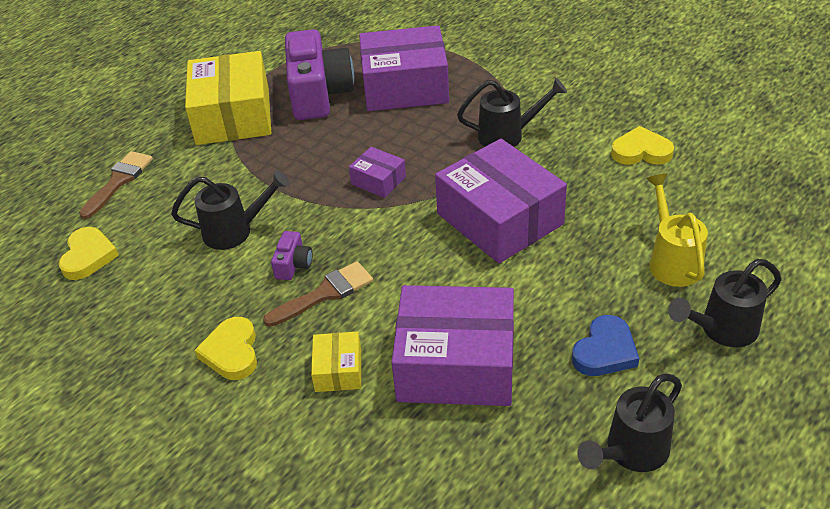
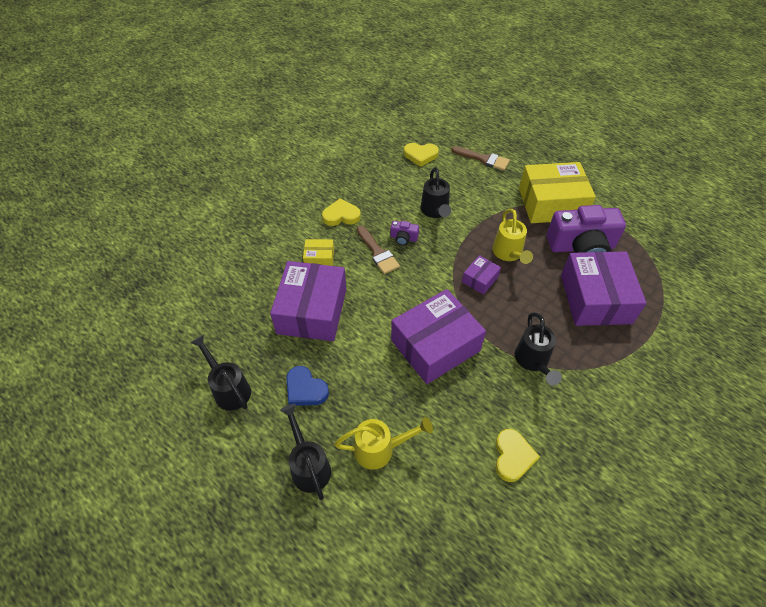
camera: 90 degrees right, 10 degrees up
(329, 155) = (508, 254): none -> yellow watering can

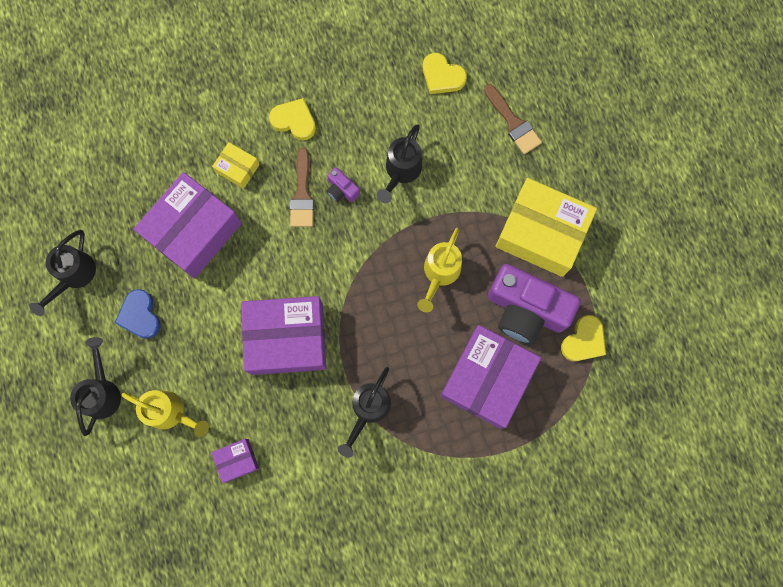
camera: 30 degrees right, 25 degrees up
(229, 389) = (74, 276): black watering can -> black watering can turned 150 degrees counterclockwise
(480, 279) = (385, 288): purple box -> purple box (237, 460)
(512, 457) = (279, 487): yellow heart -> yellow heart (584, 341)

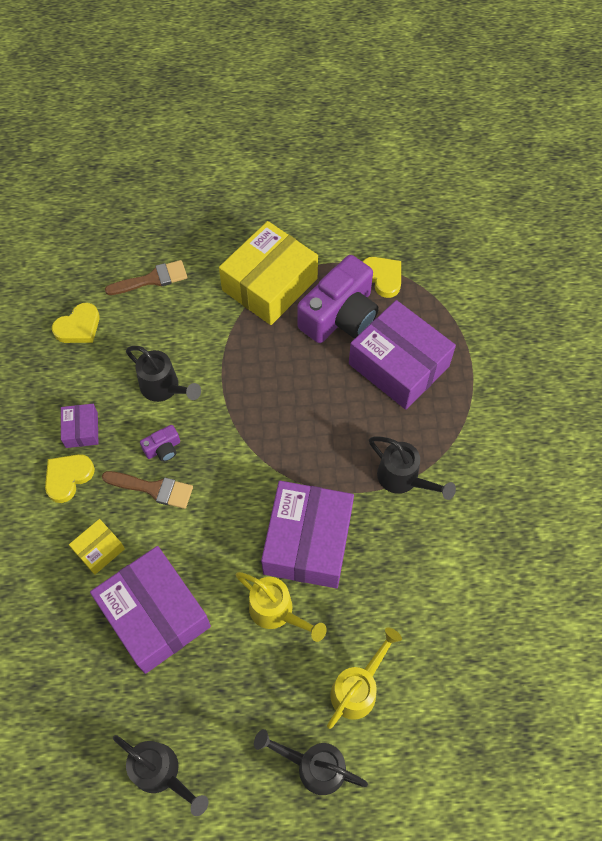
camera: 75 degrees left, 15 degrees down
(140, 315) = (235, 700): blue heart -> none
(237, 460) = (428, 625): purple box -> purple box (82, 430)
(439, 273) = (282, 379): yellow watering can -> yellow watering can (277, 612)

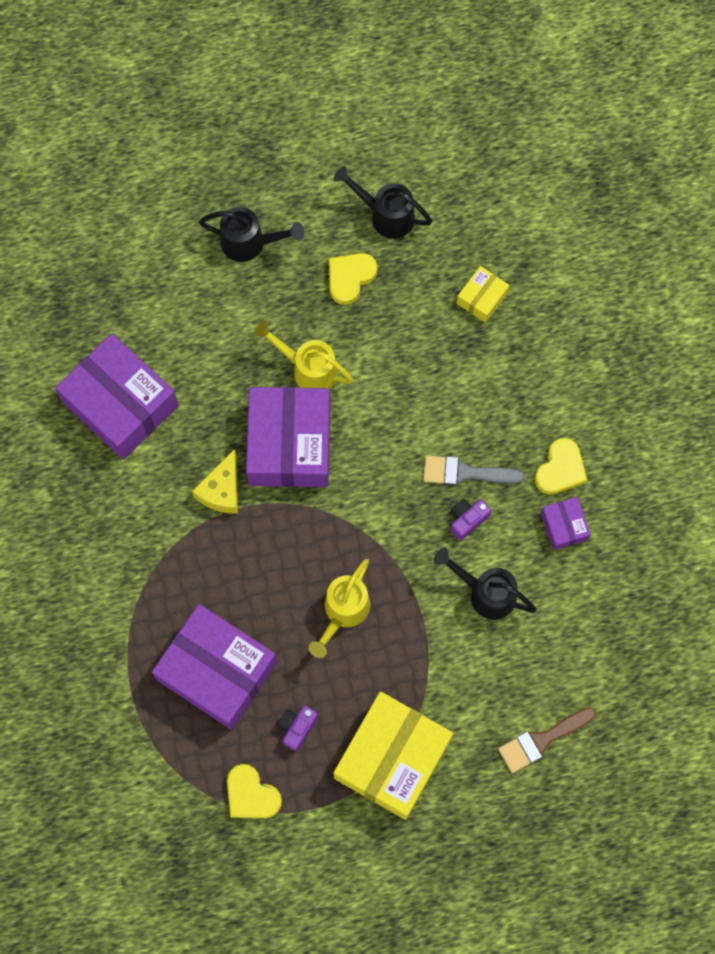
camera: 170 degrees right, 10 degrees up
(78, 327) = (610, 656): yellow heart -> yellow heart (350, 278)
(99, 549) = (503, 399): yellow box -> yellow box (482, 298)
(153, 489) = (465, 473): brown brush -> grey brush
(155, 615) = (428, 346): purple box -> purple box (120, 404)
(340, 316) = (297, 728): purple camera -> purple camera, size x0.42
(358, 688) = (218, 313): yellow watering can -> yellow watering can (343, 612)
(377, 509) = (222, 490): none -> yellow cheese
(403, 479) = (197, 529): black watering can -> none

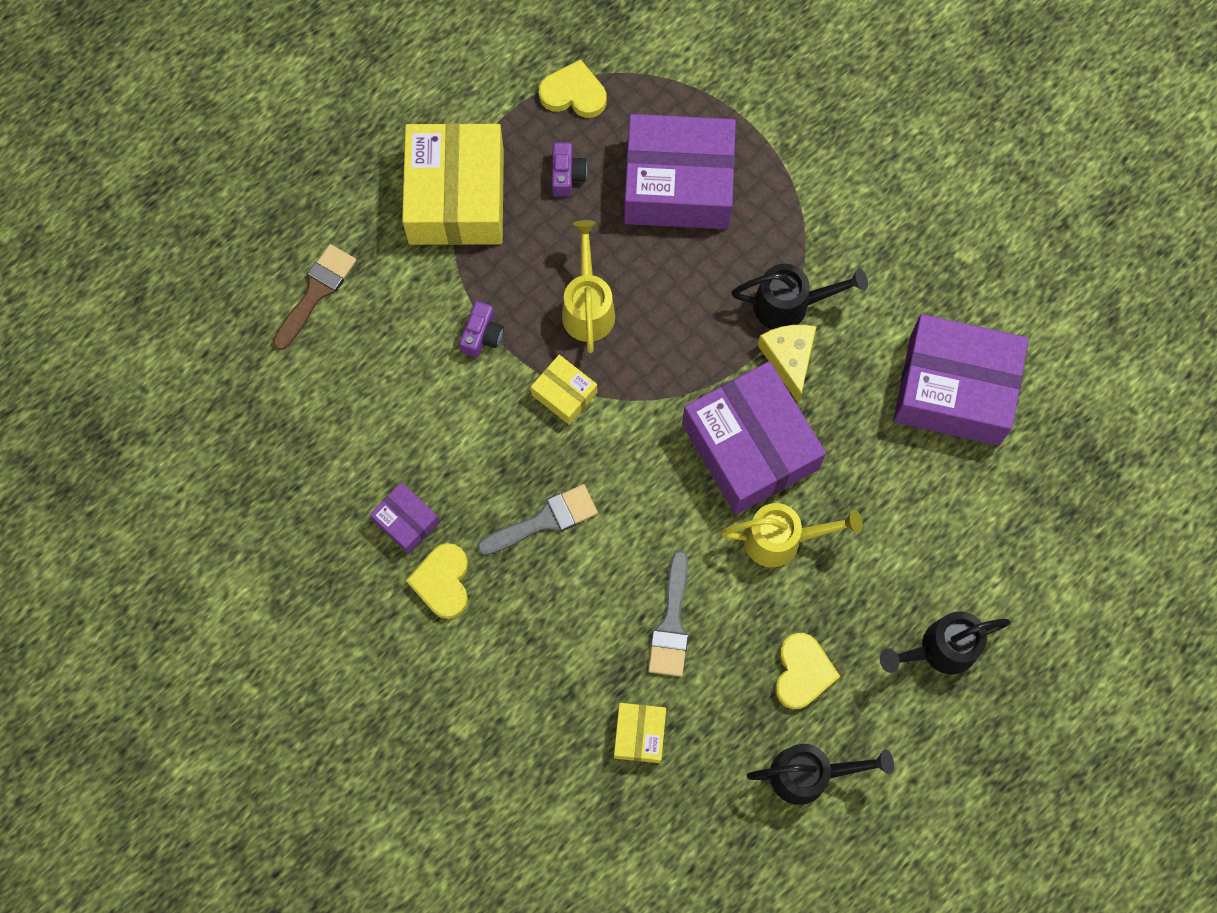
camera: 150 degrees right, 0 degrees up
(399, 556) = (564, 394): none -> yellow box
(418, 356) = (671, 623): none -> grey brush
(467, 520) = (514, 471): purple camera -> purple camera (482, 335)
(486, 593) = (452, 405): black watering can -> black watering can (790, 305)

